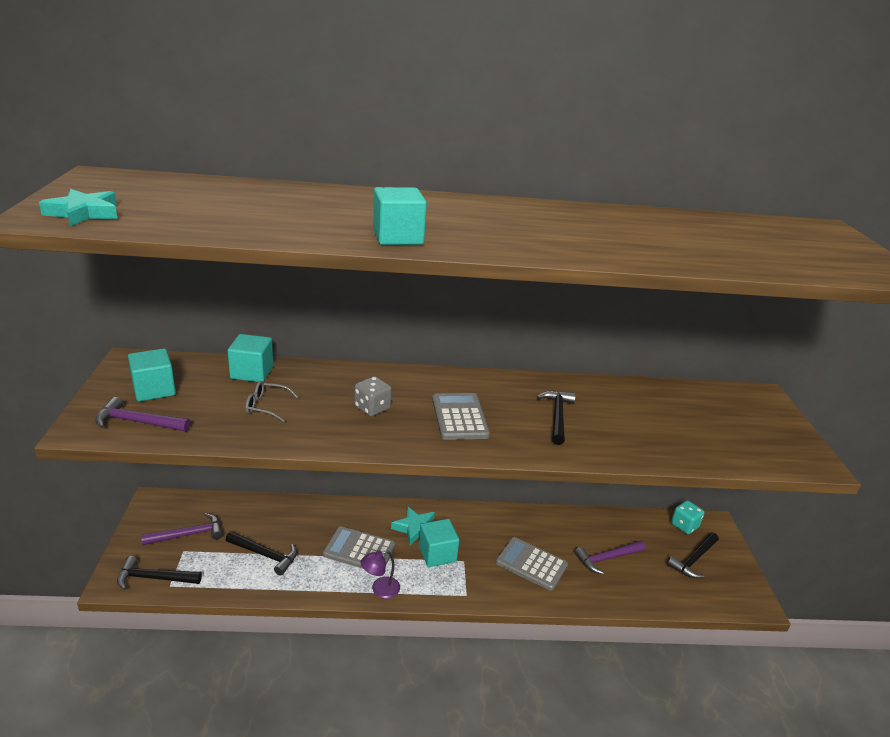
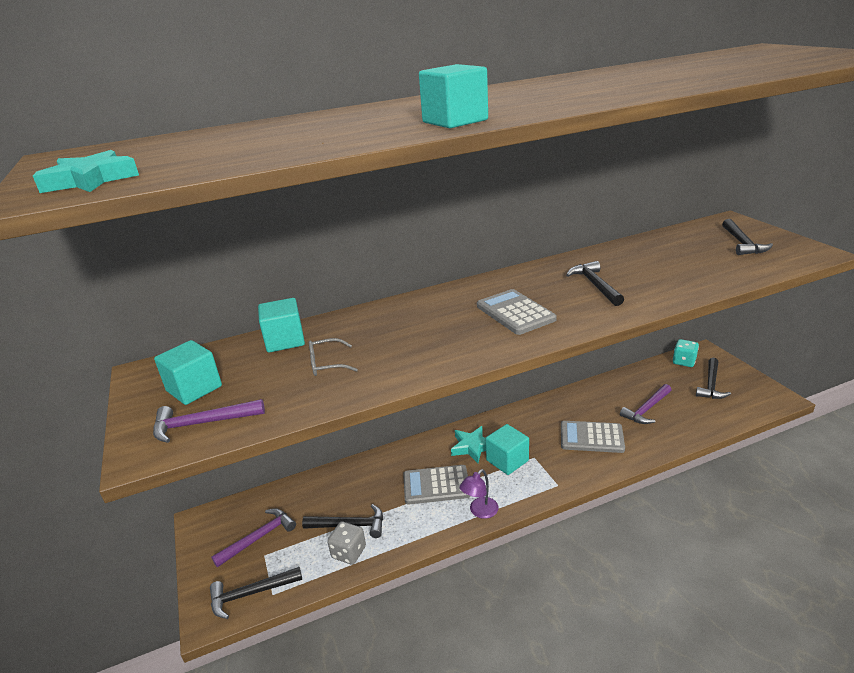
camera: 15 degrees left, 0 degrees up
(372, 408) = (430, 331): grey dice -> grey dice (349, 552)
(748, 424) = (742, 243): none -> black hammer

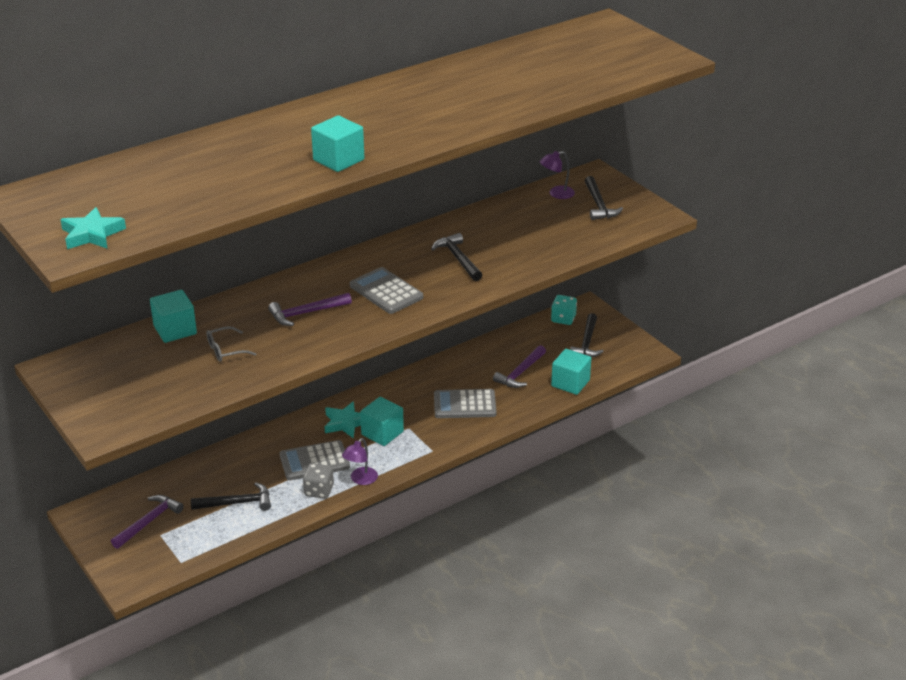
camera: 15 degrees left, 5 degrees up
(194, 388) = (113, 379): turquoise cube -> turquoise cube (570, 383)
(202, 424) = (139, 407): purple hammer -> purple hammer (306, 313)
(250, 594) = (160, 564): black hammer -> none
(349, 552) = (242, 524): grey dice -> grey dice (319, 490)
(693, 234) = (556, 194): none -> purple lamp

